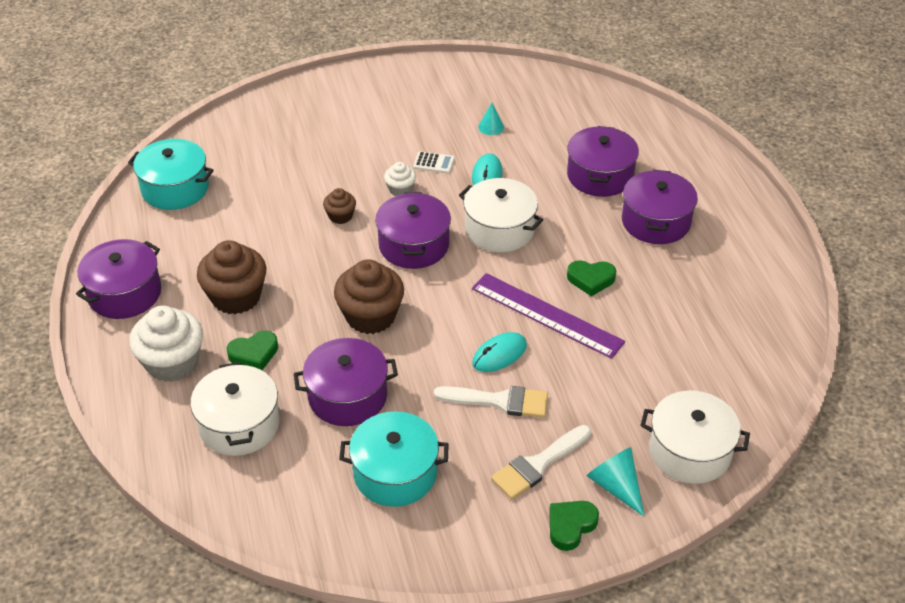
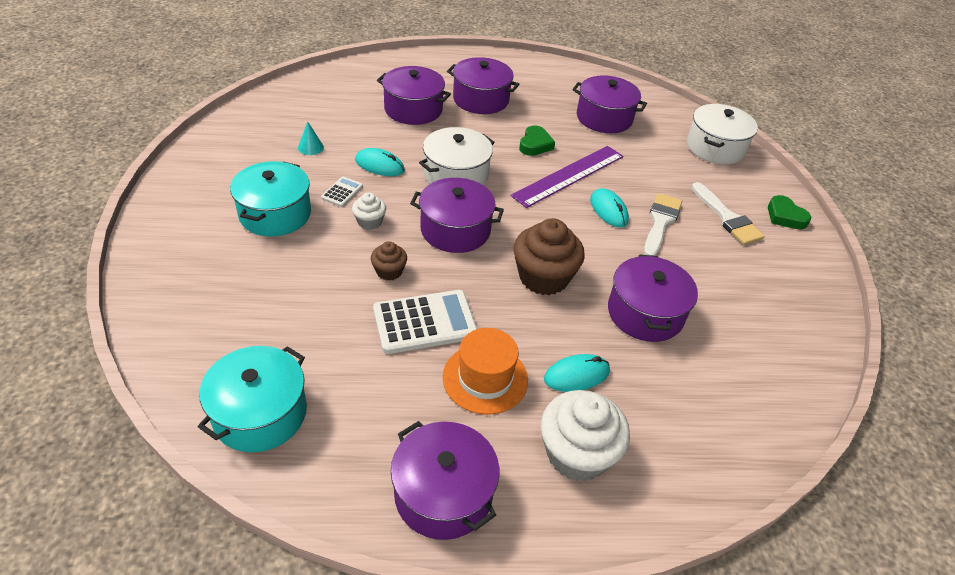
camera: 80 degrees left, 0 degrees up
(236, 297) = (485, 378): brown cupcake -> orange hat
(239, 424) = (675, 403): white pot -> none
(254, 354) = (576, 375): green heart -> turquoise mouse
(287, 250) = (425, 322): none -> white calculator
(395, 473) = (737, 299): turquoise pot -> turquoise pot (275, 214)
(615, 486) = (746, 187): turquoise cone -> none
(688, 333) = (604, 118): none -> purple pot

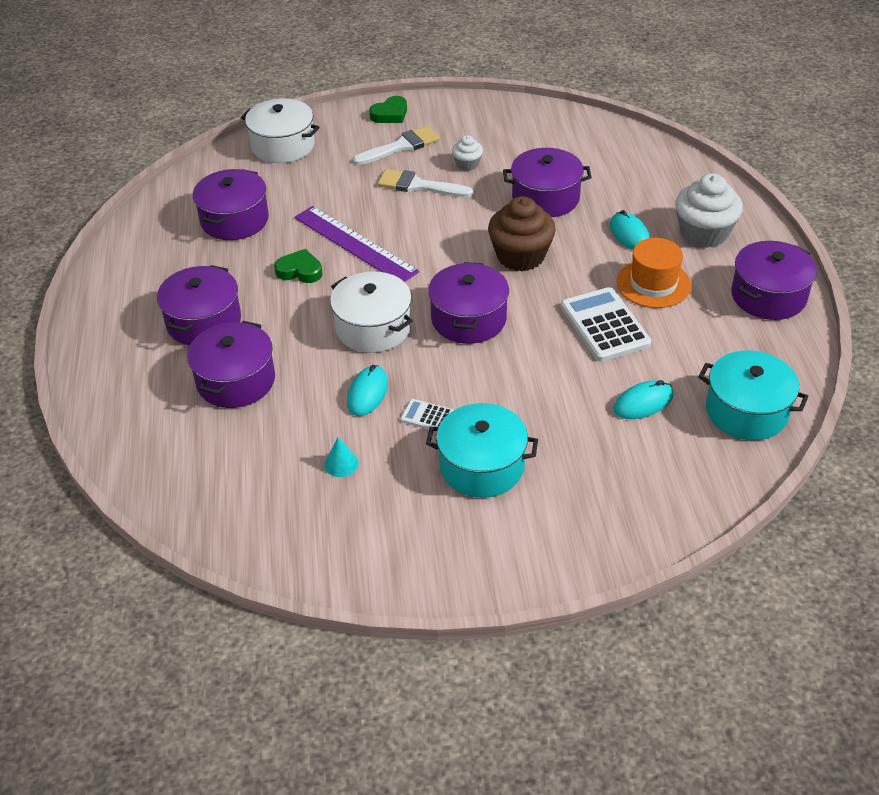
camera: 90 degrees left, 0 degrees up
(369, 222) = (473, 385): white cupcake -> white cupcake (467, 164)
(389, 271) = (546, 358): brown cupcake -> none
(608, 210) = (408, 217): turquoise mouse -> turquoise mouse (643, 403)

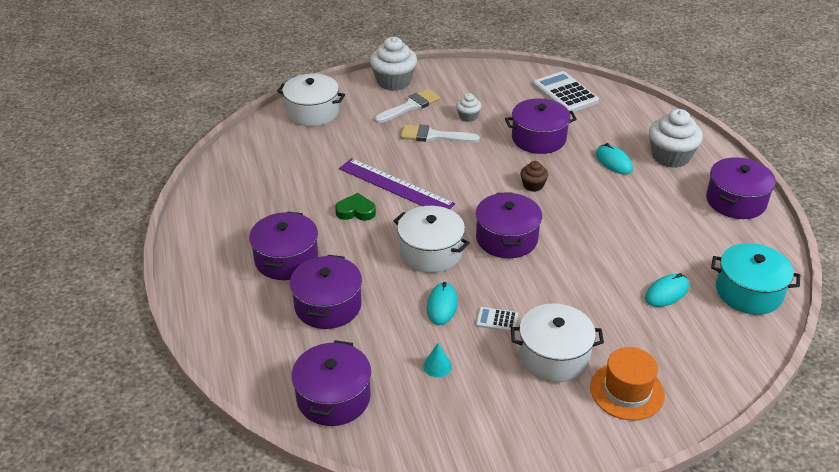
camera: 10 degrees left, 5 degrees down
(234, 220) = (289, 174): purple pot -> purple pot (333, 397)
(390, 114) = (393, 82): green heart -> white cupcake
(481, 466) = (554, 356): turquoise pot -> white pot
(520, 256) = (533, 185): brown cupcake -> brown cupcake, size x0.51
(604, 325) = (616, 234): white calculator -> white calculator (565, 93)
(653, 283) = (644, 198): orange hat -> orange hat (627, 391)

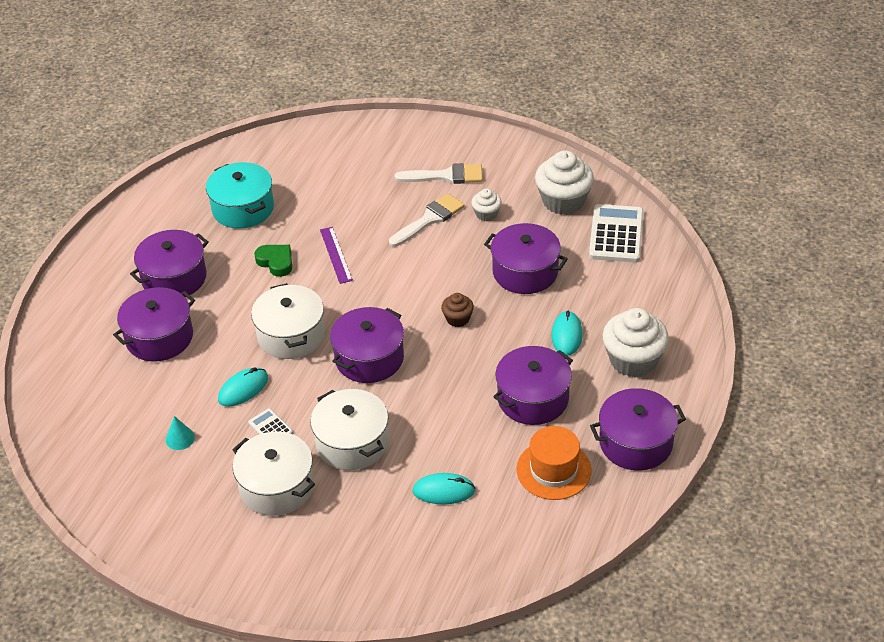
camera: 40 degrees right, 5 degrees up
(312, 112) = (351, 140): white pot -> white pot (352, 443)
(333, 397) = (80, 417): purple pot -> purple pot (533, 398)
(393, 82) = (462, 141): white cupcake -> white cupcake (563, 201)
(395, 186) = (335, 255): purple ruler -> purple ruler, size x0.58
(433, 136) = (429, 219): white brush -> white brush turned 90 degrees clockwise
(627, 391) = (297, 553): orange hat -> orange hat (553, 470)
(748, 292) = (521, 536): turquoise pot -> turquoise pot (243, 208)

